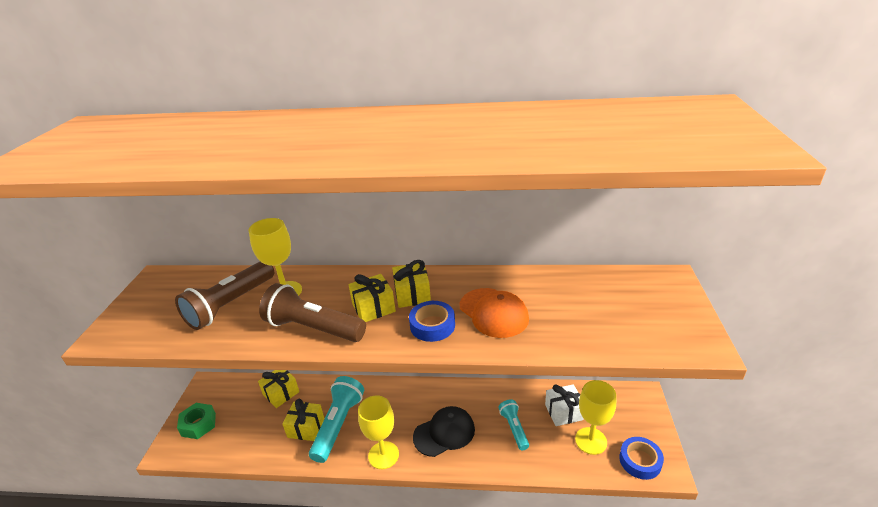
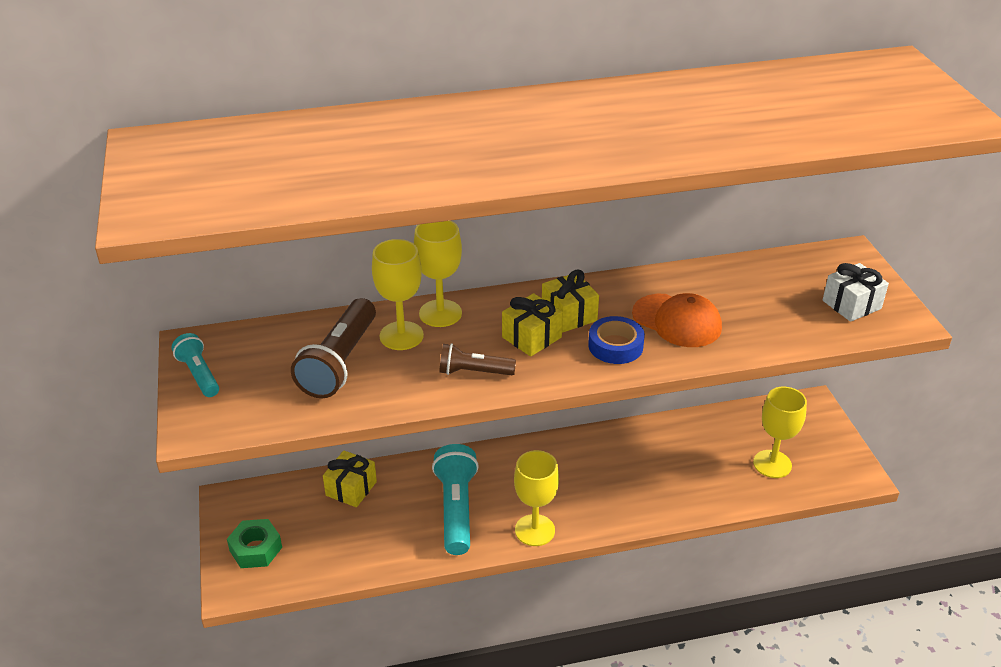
camera: 20 degrees left, 5 degrees up
(306, 428) = (414, 522): yellow gift -> none
(313, 328) = (474, 372): brown flashlight -> brown flashlight, size x0.58
(323, 279) = (440, 313): none -> yellow goblet
(444, 433) = (598, 490): black cap -> none
(514, 428) = (680, 468): turquoise flashlight -> turquoise flashlight (199, 374)
(563, 412) = (730, 439): white gift -> white gift (851, 304)
(640, 461) = (832, 473): blue tape -> none

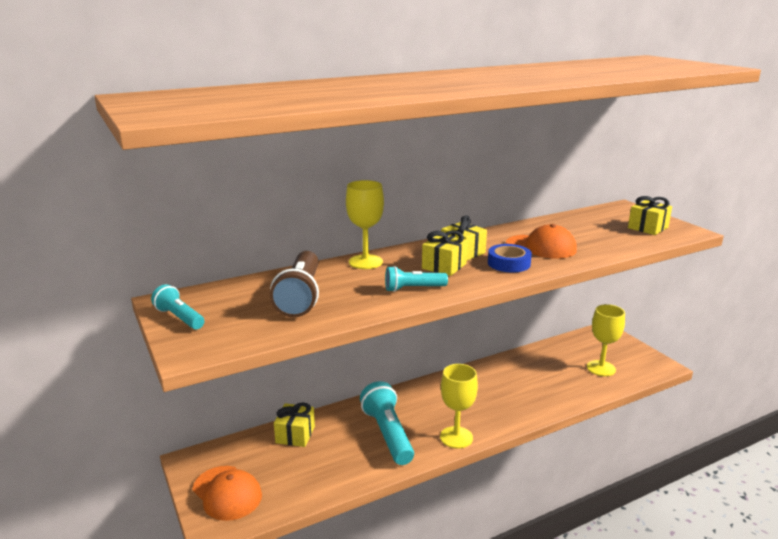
camera: 15 degrees left, 15 degrees down
(256, 549) = (227, 493): green nut -> orange cap
(401, 336) = (342, 276): yellow goblet -> none
(474, 372) = (413, 289): brown flashlight -> turquoise flashlight
(851, 304) = (648, 228): white gift -> yellow gift

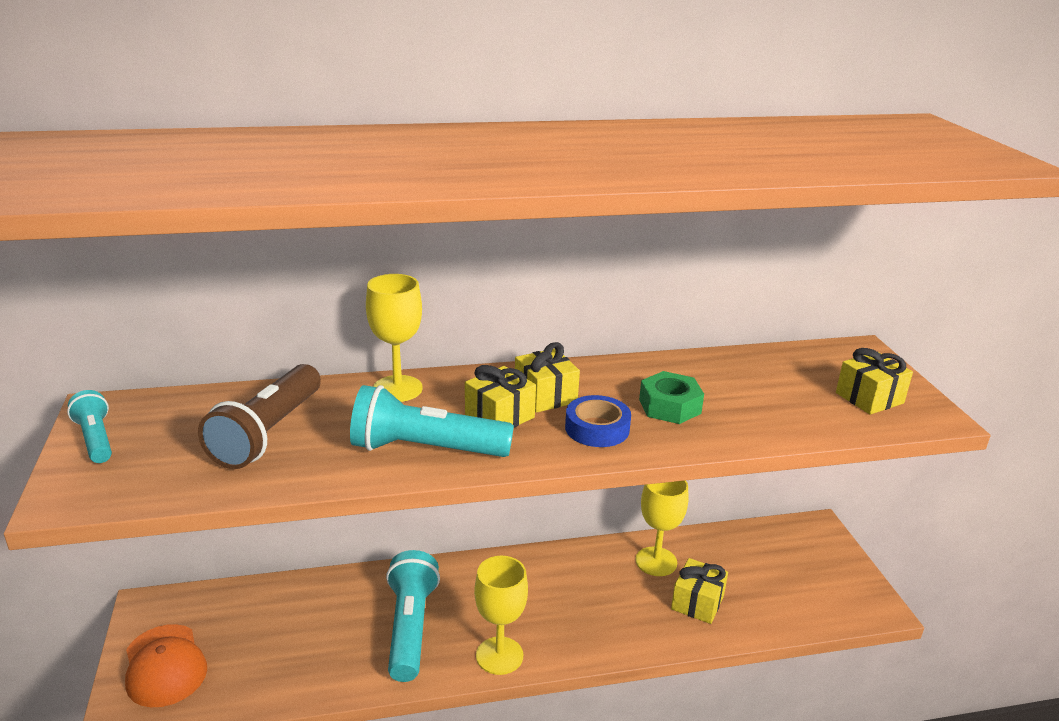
camera: 15 degrees right, 5 degrees up
(295, 434) = (292, 599): yellow gift -> yellow gift (697, 602)
(413, 289) = (426, 449): turquoise flashlight -> turquoise flashlight, size x1.73
(541, 247) = (669, 406): orange cap -> green nut
(601, 368) = (776, 590): yellow goblet -> yellow goblet (656, 561)

